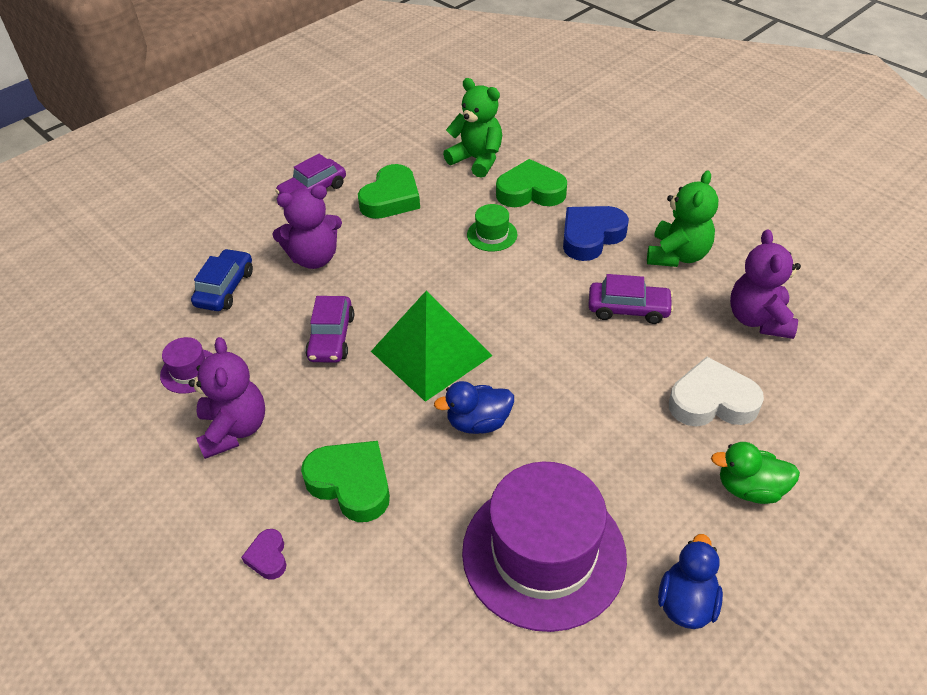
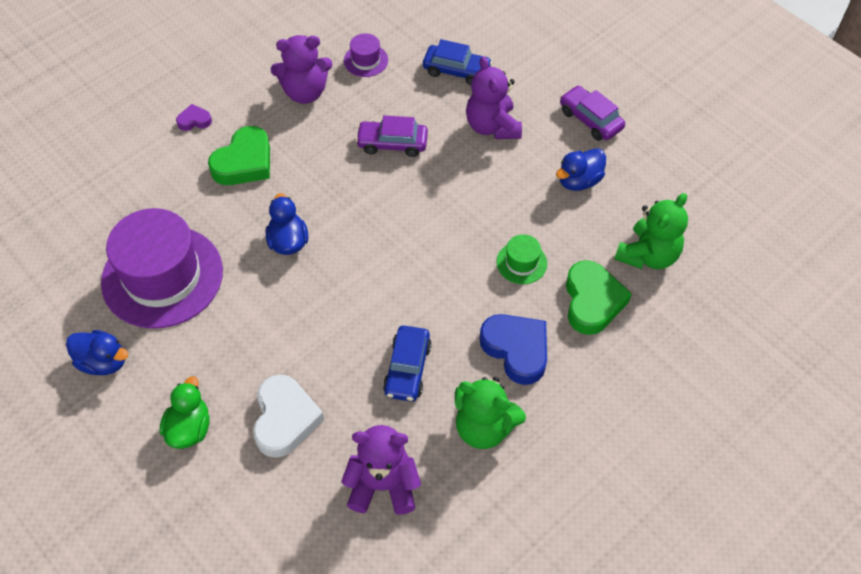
camera: 90 degrees right, 10 degrees up
(391, 198) = (579, 181): green heart -> blue duck
(431, 353) = (367, 211): green pyramid -> none
(628, 309) = (407, 369): purple car -> blue car

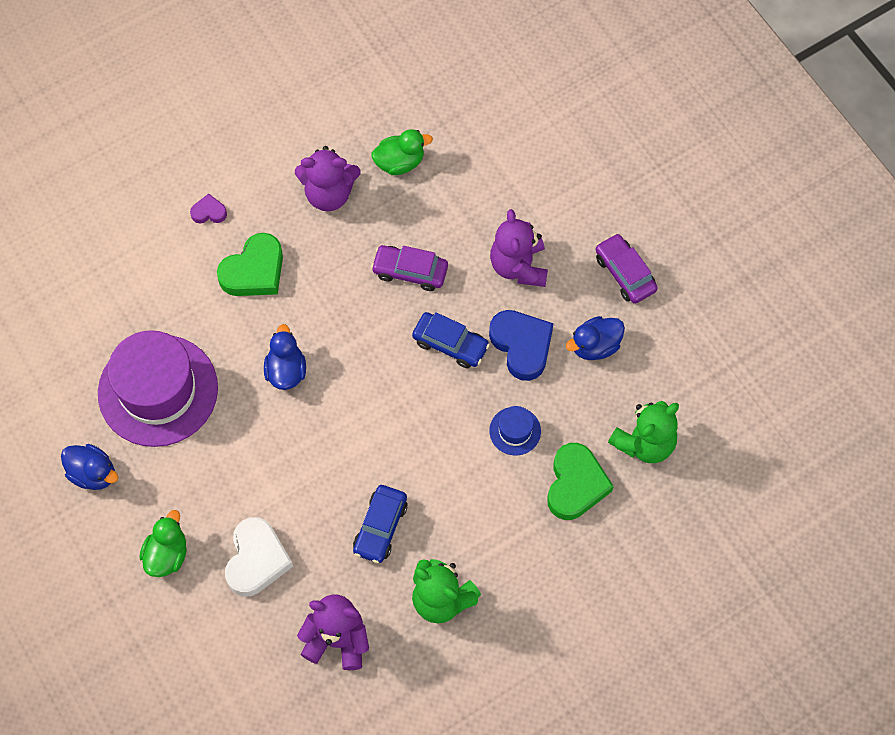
camera: 10 degrees right, 10 degrees up
(366, 60) = (400, 162): purple hat -> green duck
(456, 70) = (495, 190): blue car -> blue car (450, 344)
(516, 350) = (489, 524): blue heart -> blue heart (522, 345)
(521, 263) = (515, 431): green hat -> blue hat

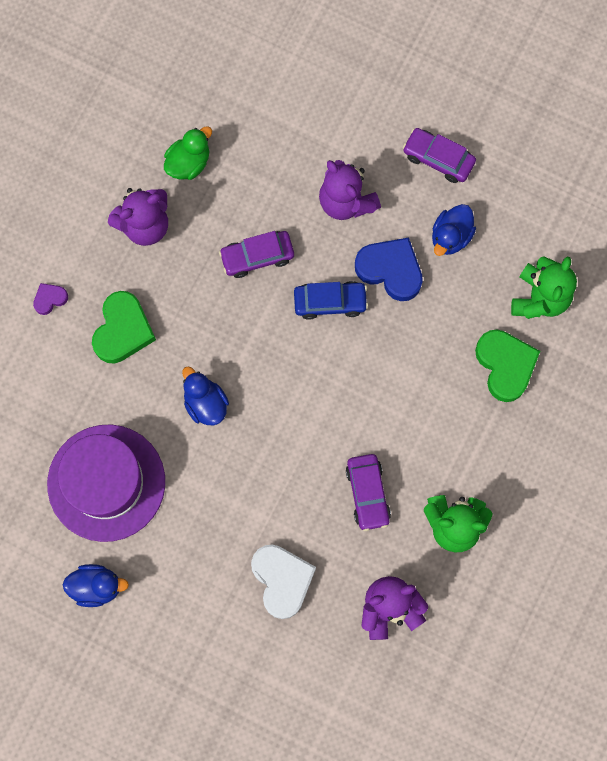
camera: 30 degrees left, 10 degrees up
(167, 554) = (204, 619): green duck -> none
(380, 527) = (367, 493): blue car -> purple car
(515, 431) = (428, 347): blue hat -> none

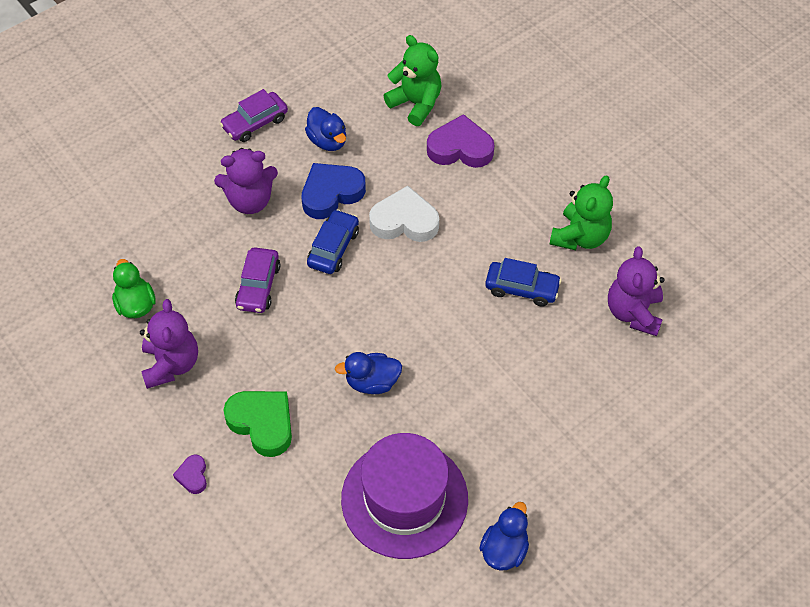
camera: 65 degrees left, 20 degrees down
(282, 580) = (570, 386): white heart -> white heart (404, 221)
(367, 493) = (522, 288): purple car -> blue car
(505, 365) = (460, 148): green heart -> purple heart

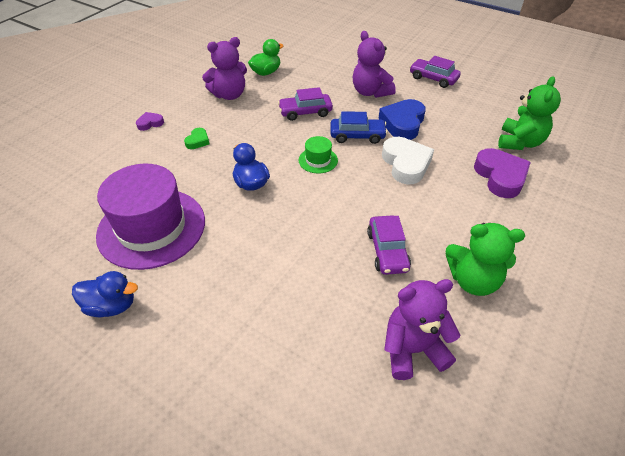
camera: 70 degrees right, 10 degrees down
(262, 423) = (198, 141): green heart -> green heart, size x0.50
(327, 141) = (446, 110): blue duck -> none
(331, 193) = (403, 123): blue heart -> blue heart turned 105 degrees counterclockwise
(360, 303) = (318, 160): none -> green hat
(522, 288) = (387, 251): blue car -> purple car

